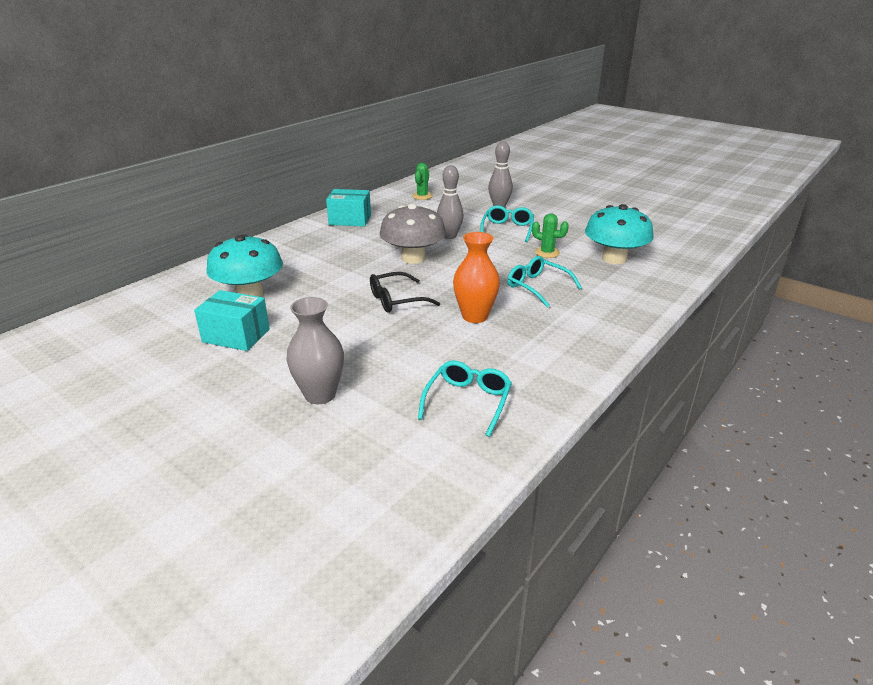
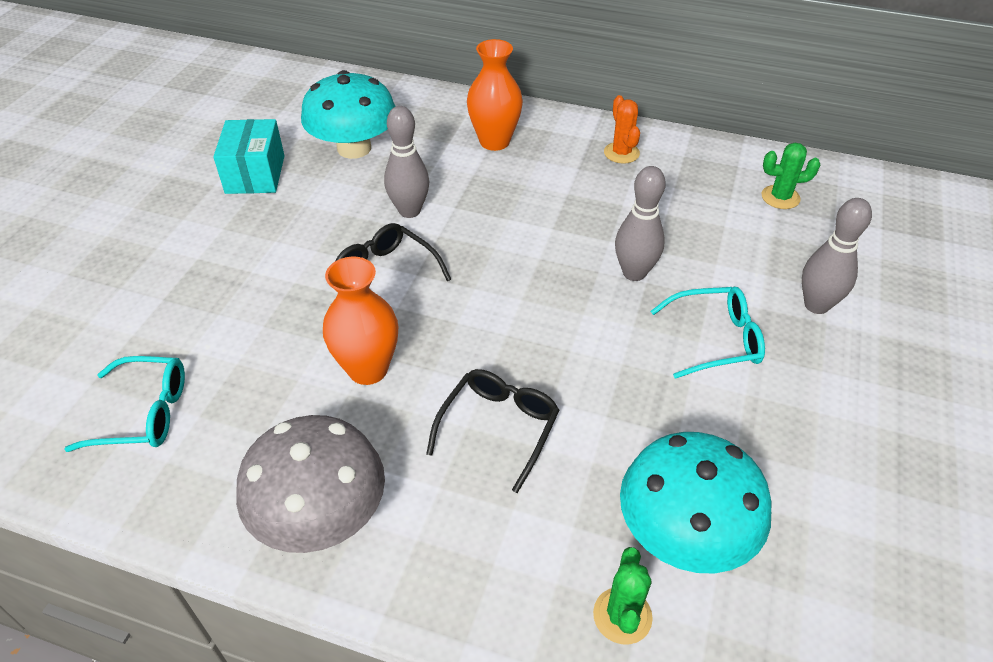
camera: 70 degrees right, 15 degrees up
(299, 249) = (494, 141): none -> orange vase
(320, 395) = (145, 278): grey vase -> none
(341, 284) = (409, 211): none -> grey bowling pin
(350, 220) = (621, 153): turquoise box -> orange cactus
(413, 258) = (527, 254): grey mushroom -> grey mushroom (321, 516)
(537, 287) = (498, 428): turquoise glasses -> black glasses
(547, 253) = (647, 417): green cactus -> green cactus (622, 616)

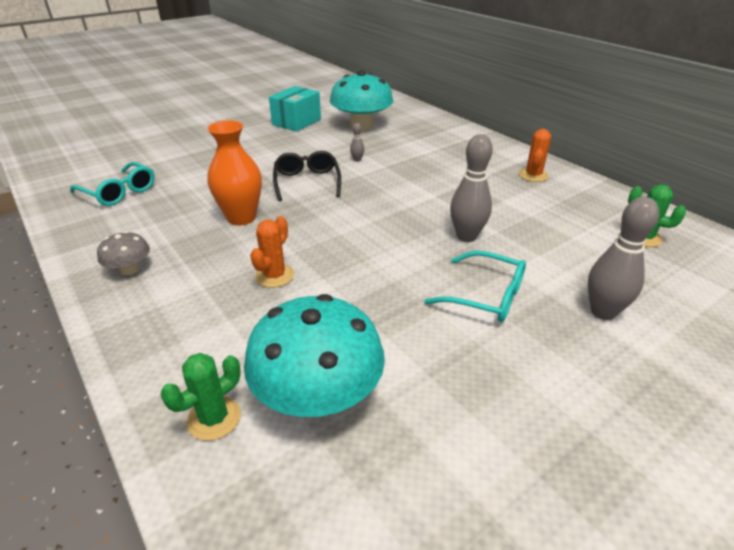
camera: 35 degrees right, 10 degrees down
(321, 516) = (130, 269): grey mushroom -> grey mushroom, size x0.49
(409, 211) = (357, 160): grey bowling pin -> grey bowling pin, size x0.46
(494, 141) = (449, 146): orange vase -> none
(498, 428) = (274, 276): black glasses -> orange cactus

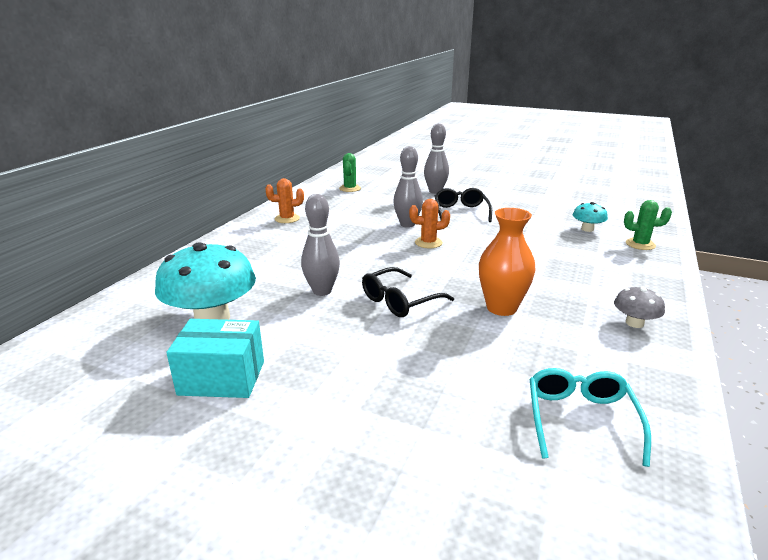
camera: 120 degrees left, 10 degrees down
(274, 276) = (539, 266): orange cactus -> orange cactus (428, 243)
(318, 396) = (587, 229): turquoise mushroom -> turquoise mushroom, size x0.49
(357, 160) = (322, 291): grey bowling pin -> grey bowling pin, size x2.17
(485, 296) = (461, 212): turquoise glasses -> black glasses

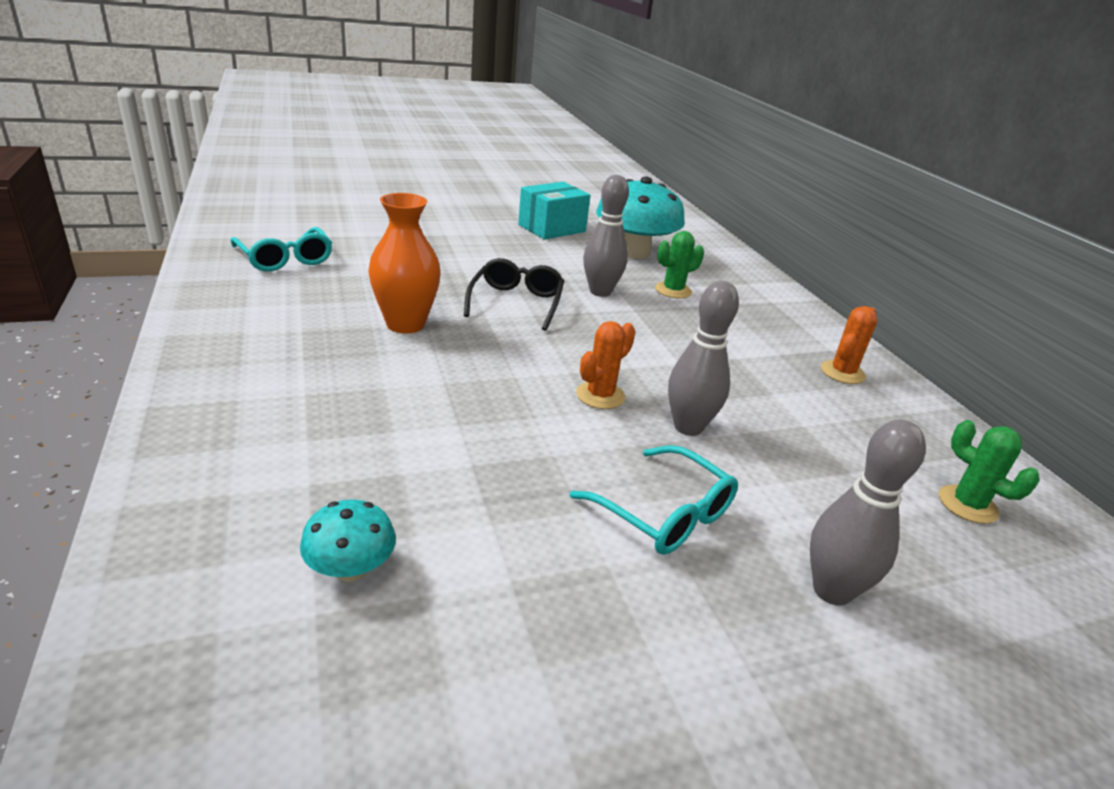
camera: 135 degrees right, 5 degrees up
(461, 212) = (664, 513): black glasses -> turquoise glasses
(634, 323) = (236, 348): grey mushroom -> none
(640, 244) = (208, 551): green cactus -> green cactus (673, 290)

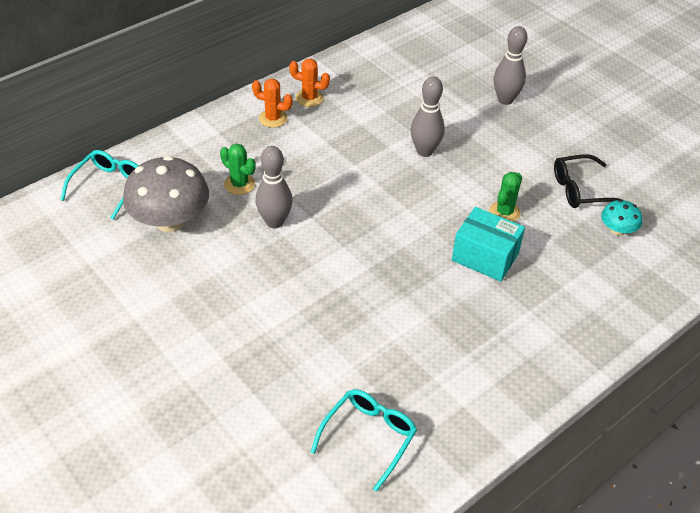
camera: 110 degrees left, 15 degrees up
(405, 324) = (414, 305): orange vase -> none
(516, 303) = (332, 261): black glasses -> black glasses (580, 190)
(552, 228) = (146, 289): turquoise box -> turquoise box (485, 257)
(600, 395) = (422, 189): orange cactus -> orange cactus (273, 118)
(634, 252) = (170, 220): turquoise mushroom -> grey mushroom
(664, 513) = (501, 149): turquoise glasses -> turquoise glasses (109, 186)
(967, 504) = (411, 61): green cactus -> green cactus (504, 212)

